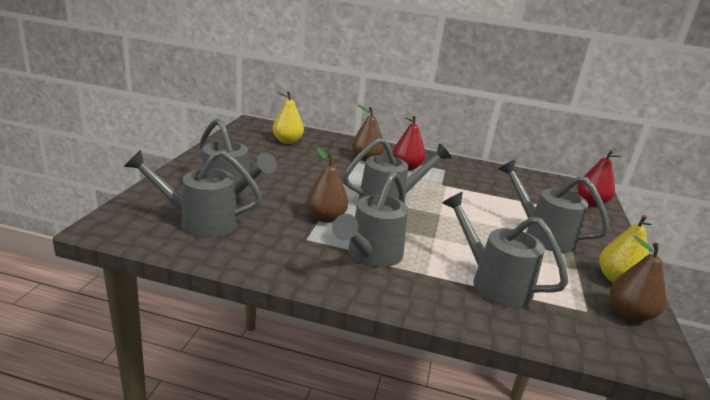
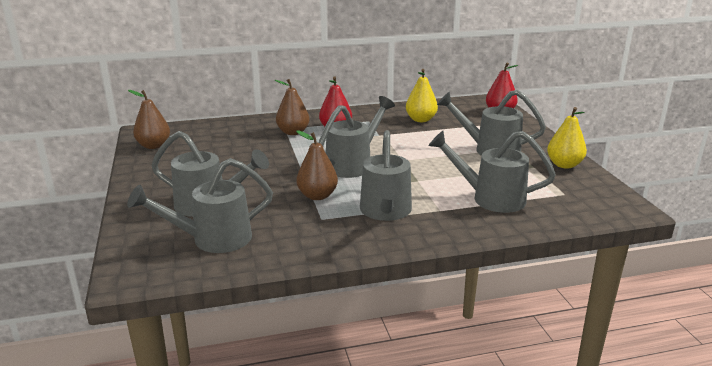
camera: 25 degrees left, 0 degrees up
(287, 141) = (202, 139): yellow pear -> yellow pear (421, 120)
(629, 314) = (590, 186): brown pear -> brown pear (154, 146)

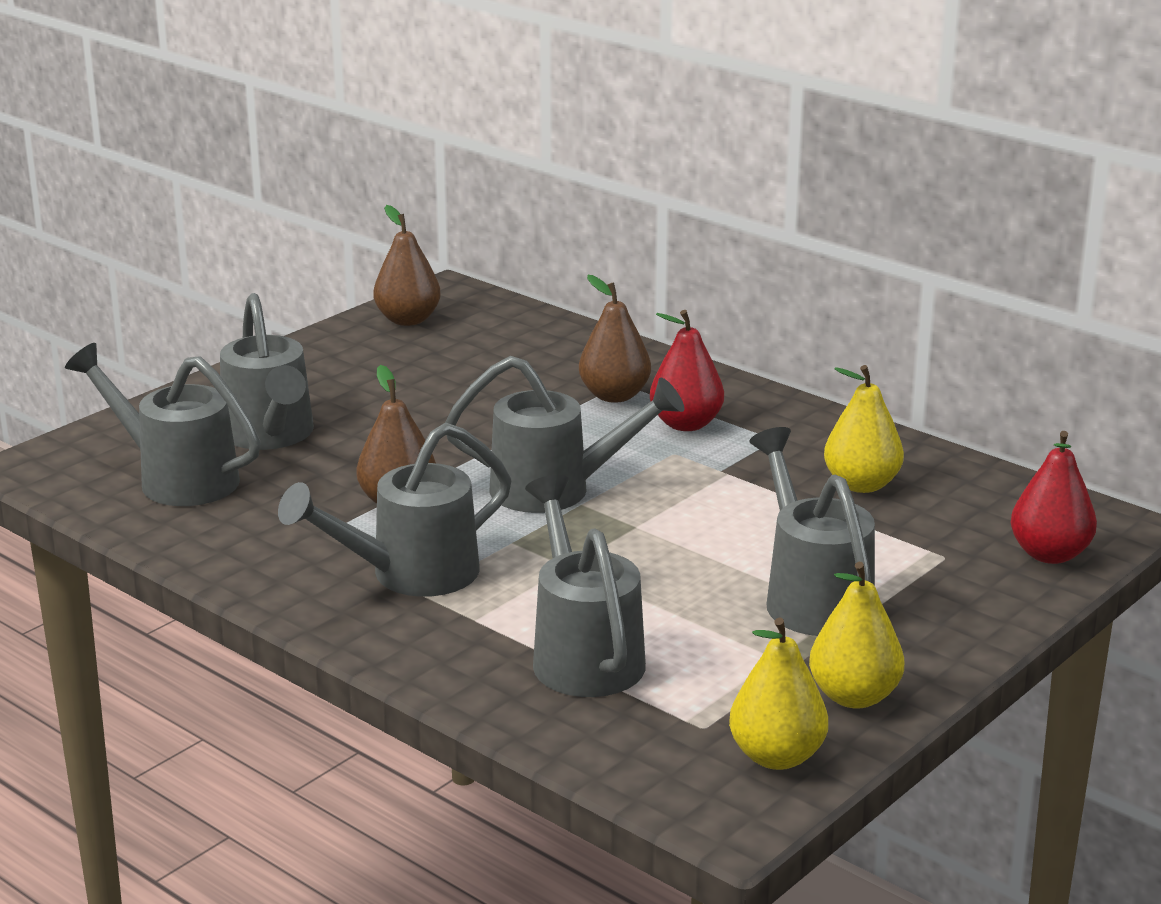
camera: 55 degrees right, 0 degrees up
(594, 188) = (776, 756): none -> yellow pear

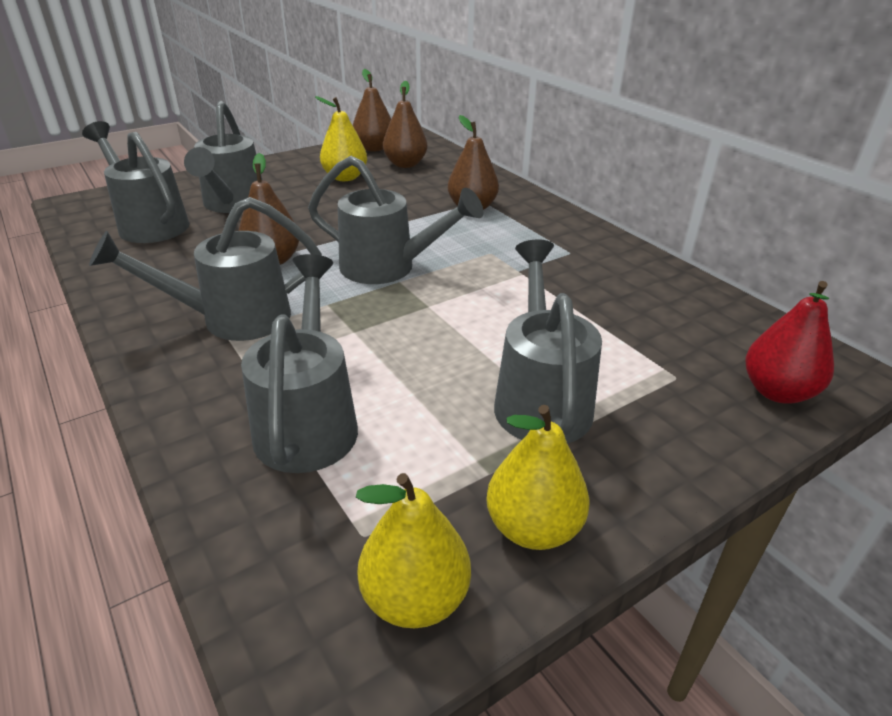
camera: 15 degrees right, 10 degrees up
(475, 341) = (405, 164): none -> brown pear
(686, 424) = (511, 233): red pear -> none
(861, 484) = (624, 298): yellow pear -> yellow pear (345, 177)

